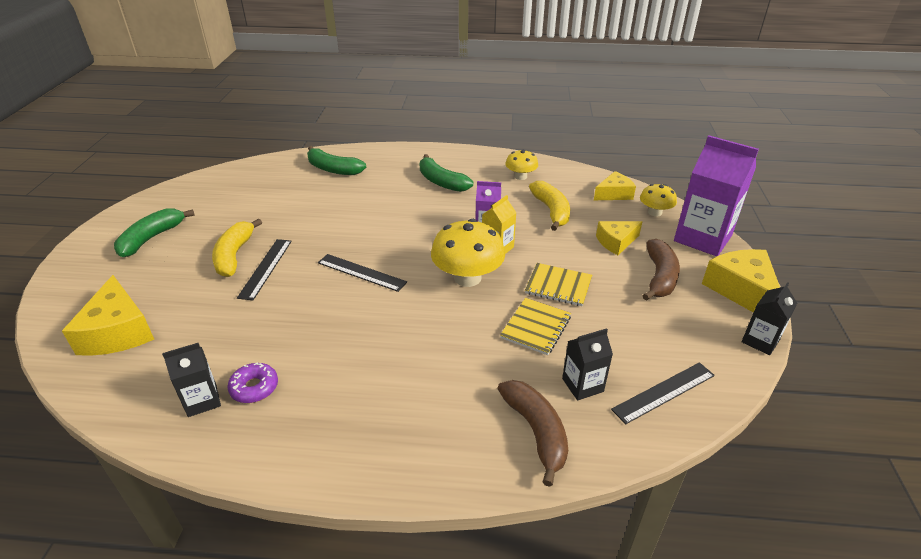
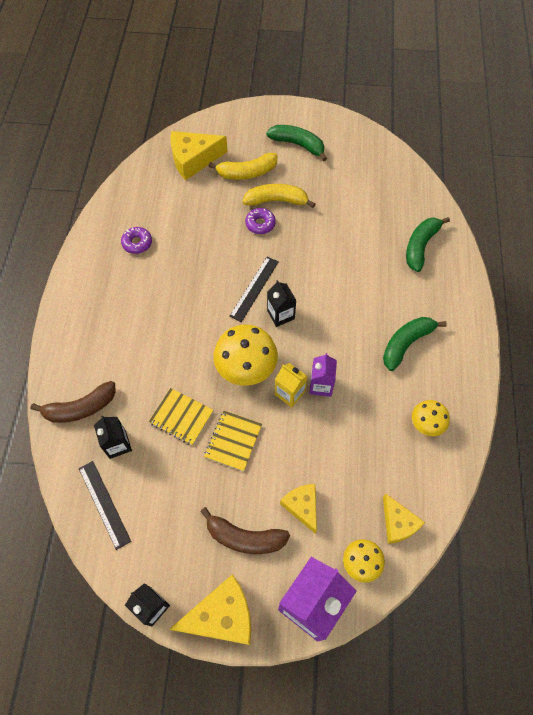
camera: 90 degrees right, 25 degrees up
(202, 400) = (129, 219): black carton -> black carton (280, 315)
(265, 268) = (260, 224): black ruler -> purple donut
(551, 211) = (356, 449): yellow banana -> yellow banana (247, 173)

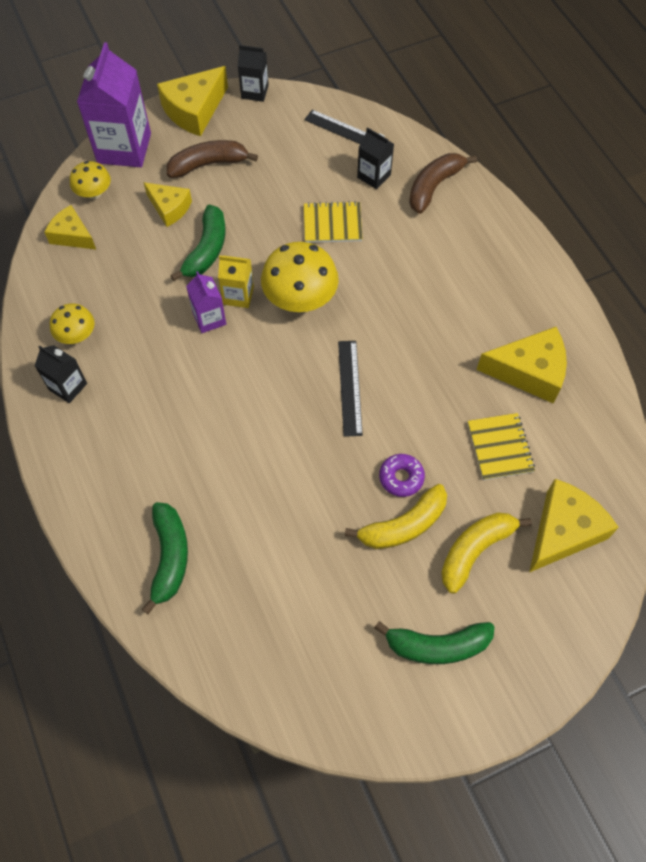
camera: 150 degrees right, 0 degrees up
(137, 243) = (529, 372): purple donut -> yellow cheese
(233, 441) = (267, 228): yellow notebook -> yellow notebook (500, 447)
(280, 315) = (299, 372): black carton -> black carton (68, 386)
(406, 344) = (134, 411): green banana -> green banana (206, 250)

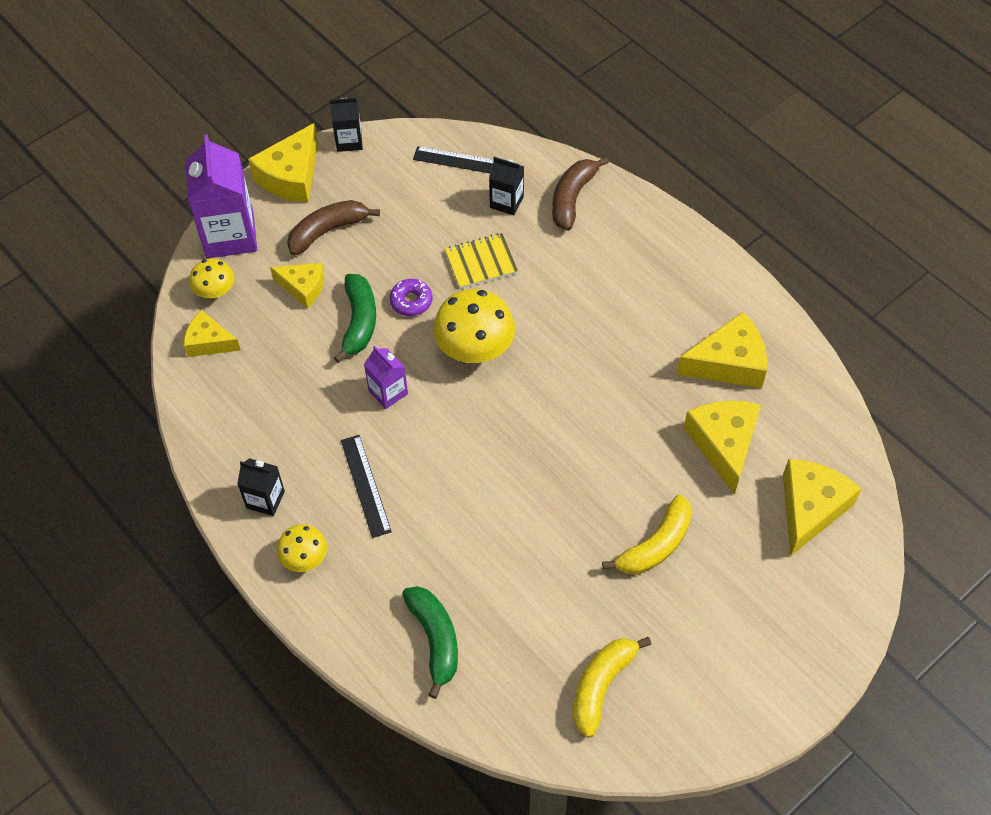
camera: 15 degrees left, 5 degrees down
(76, 335) = (254, 444): yellow mushroom -> yellow mushroom (304, 558)
(238, 295) = (409, 361): yellow carton -> none
(349, 387) = (556, 425): black ruler -> black ruler (365, 485)
(401, 477) = (638, 500): purple donut -> purple donut (411, 301)
(437, 645) = (725, 649): green banana -> none
(475, 550) = (732, 550): yellow banana -> yellow banana (601, 686)
(500, 447) = (724, 445): yellow notebook -> yellow cheese

